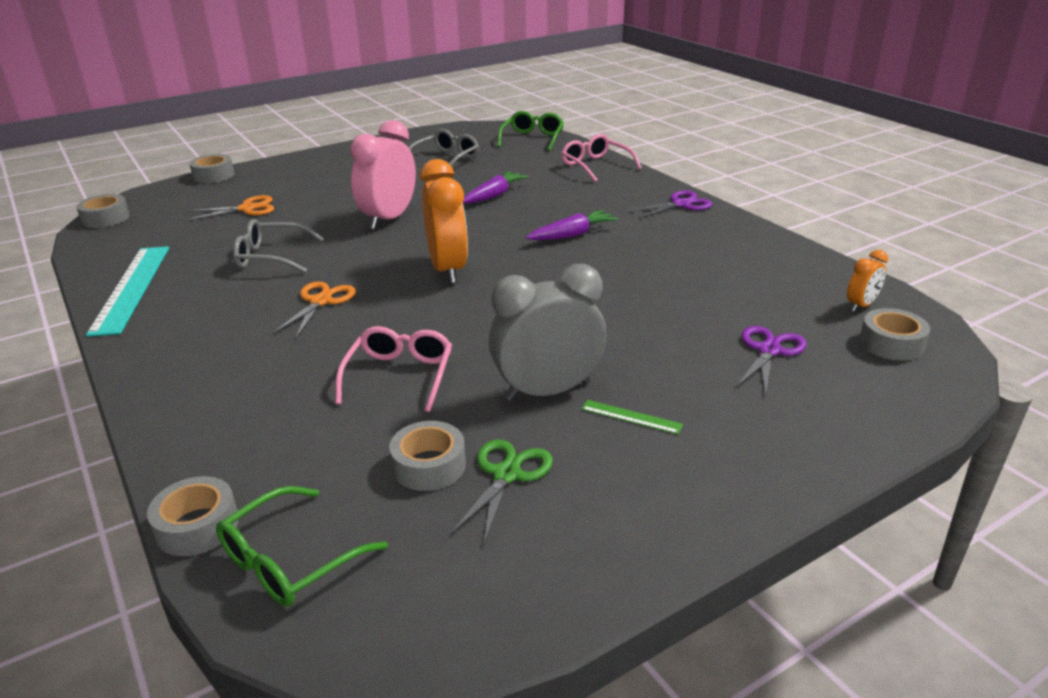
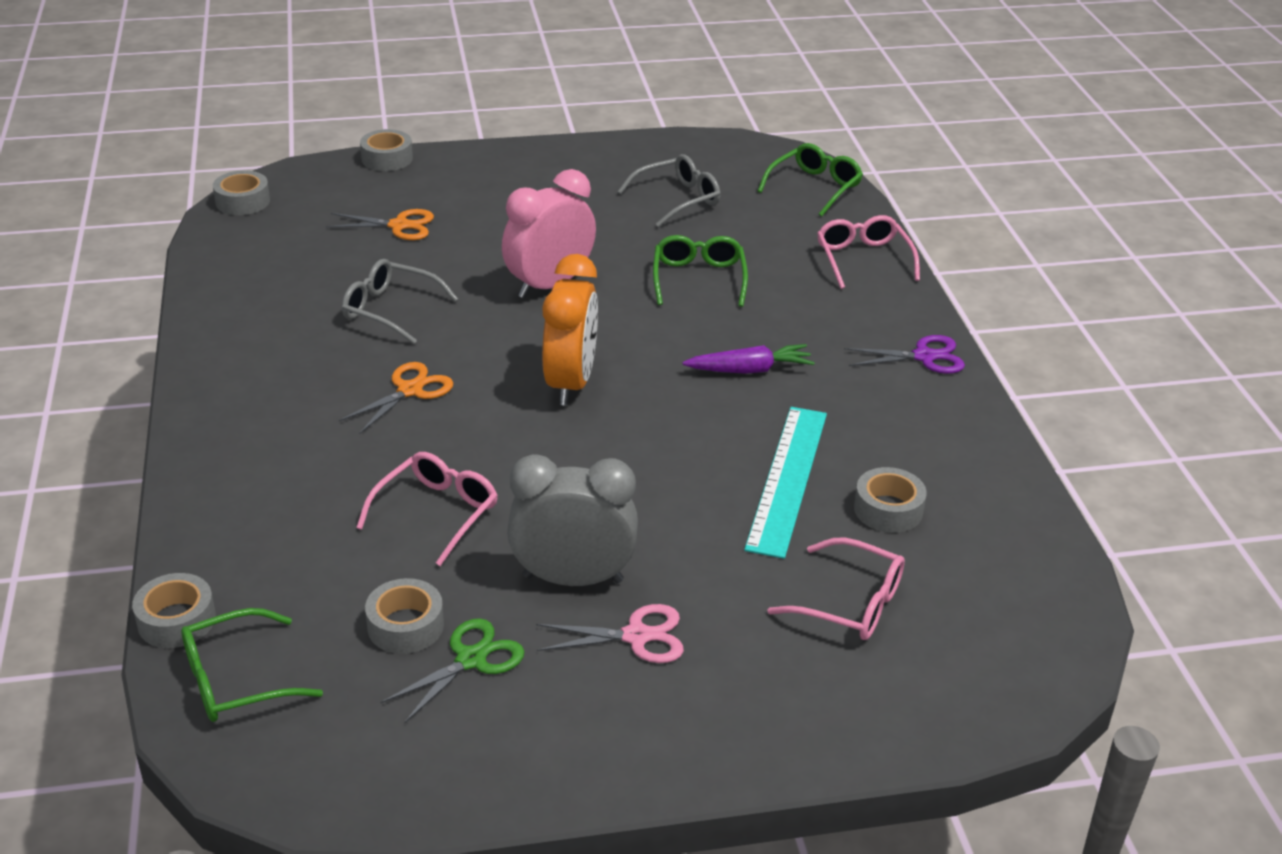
camera: 20 degrees right, 5 degrees up
(131, 288) = (230, 316): turquoise ruler -> turquoise ruler (787, 479)
(494, 195) = (698, 278): purple carrot -> green glasses
(631, 417) = (636, 636): green ruler -> pink scissors
(769, 351) = (850, 603): purple scissors -> pink glasses
(861, 305) = (1017, 577): orange clock -> none
(891, 343) = (1004, 639): grey tape -> grey tape (888, 509)

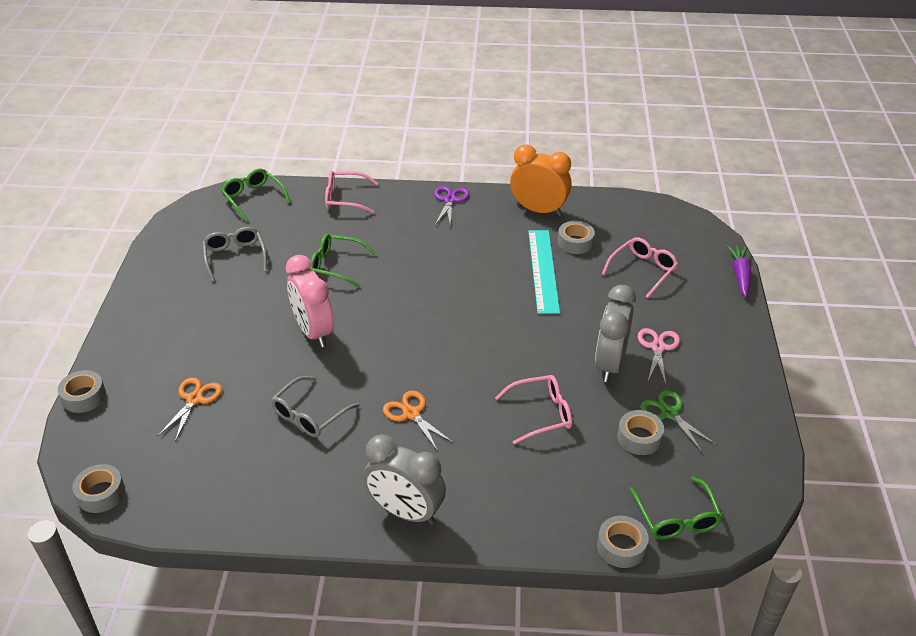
camera: 75 degrees left, 5 degrees up
(231, 412) = (406, 512): none -> grey clock
(437, 513) = (541, 414): pink glasses -> pink glasses turned 120 degrees clockwise
(570, 383) = (428, 338): orange clock -> orange clock (538, 210)
(750, 370) = (440, 264): purple carrot -> purple carrot (740, 275)
(787, 479) = (543, 270): turquoise ruler -> turquoise ruler turned 60 degrees clockwise

